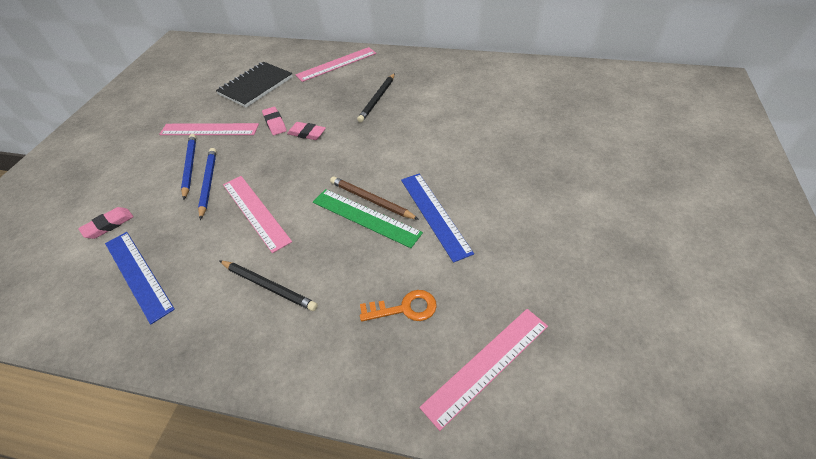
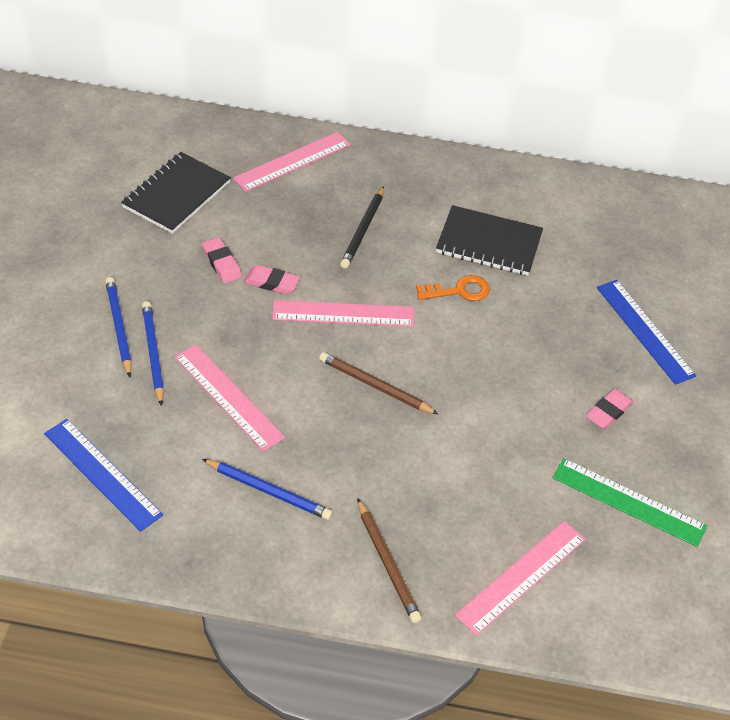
camera: 10 degrees left, 0 degrees up
(108, 225) = (37, 409): pink eraser -> pink eraser (608, 412)
(209, 129) = (128, 268): pink ruler -> pink ruler (343, 313)
(268, 286) = (268, 491): black pencil -> blue pencil
(360, 352) = (387, 563): none -> brown pencil
(365, 217) = (371, 409): green ruler -> green ruler (628, 502)
(404, 308) = (430, 518): orange key -> orange key (459, 291)
(434, 214) = (456, 408): blue ruler -> blue ruler (644, 331)
(466, 102) = (489, 243): none -> black notebook

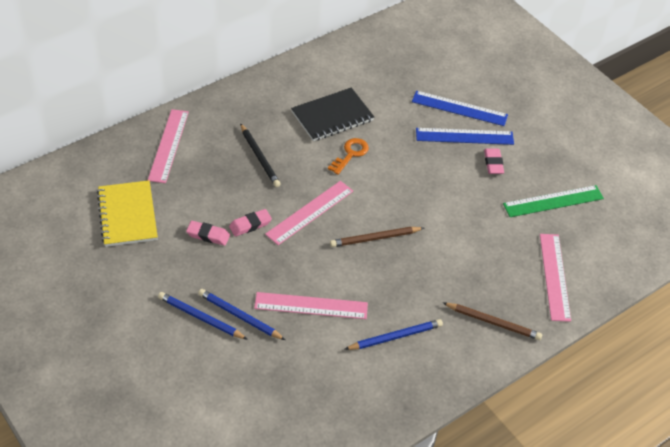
camera: 45 degrees left, 0 degrees up
(102, 474) = (302, 403): blue ruler -> blue ruler (464, 136)
(176, 195) = (127, 215): black notebook -> yellow notebook

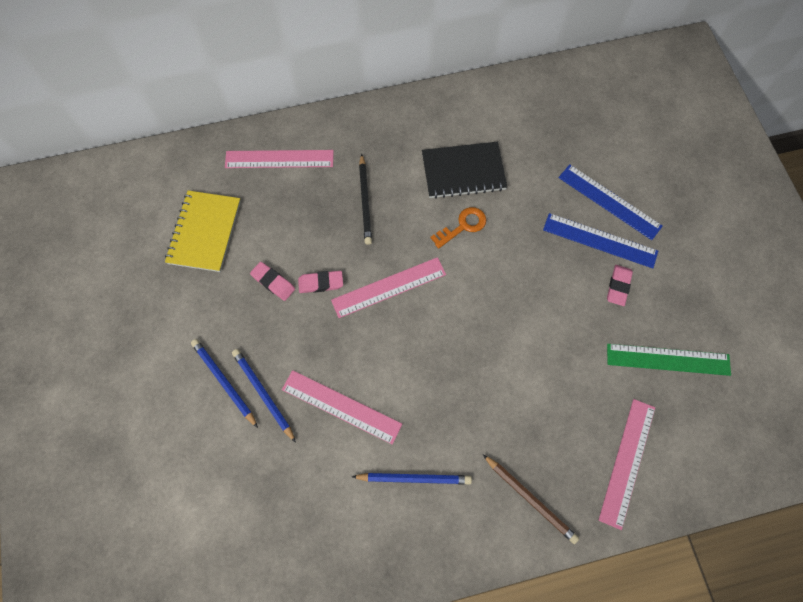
camera: 25 degrees right, 20 degrees up
(168, 145) = (279, 159): pink ruler -> pink ruler turned 60 degrees clockwise
(375, 238) = (444, 343): brown pencil -> none

